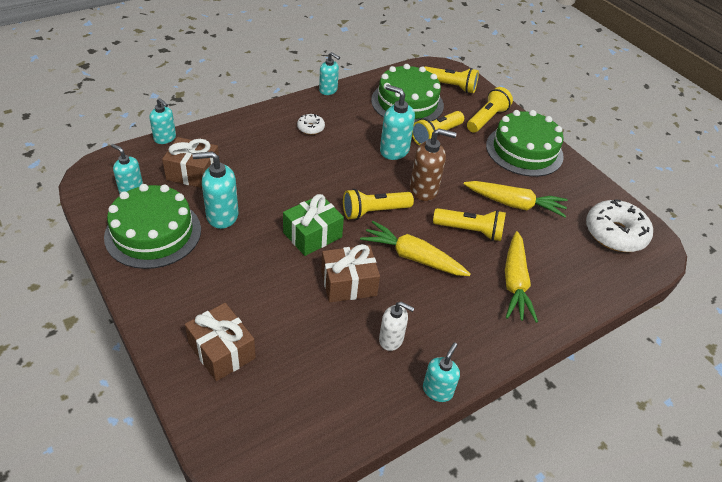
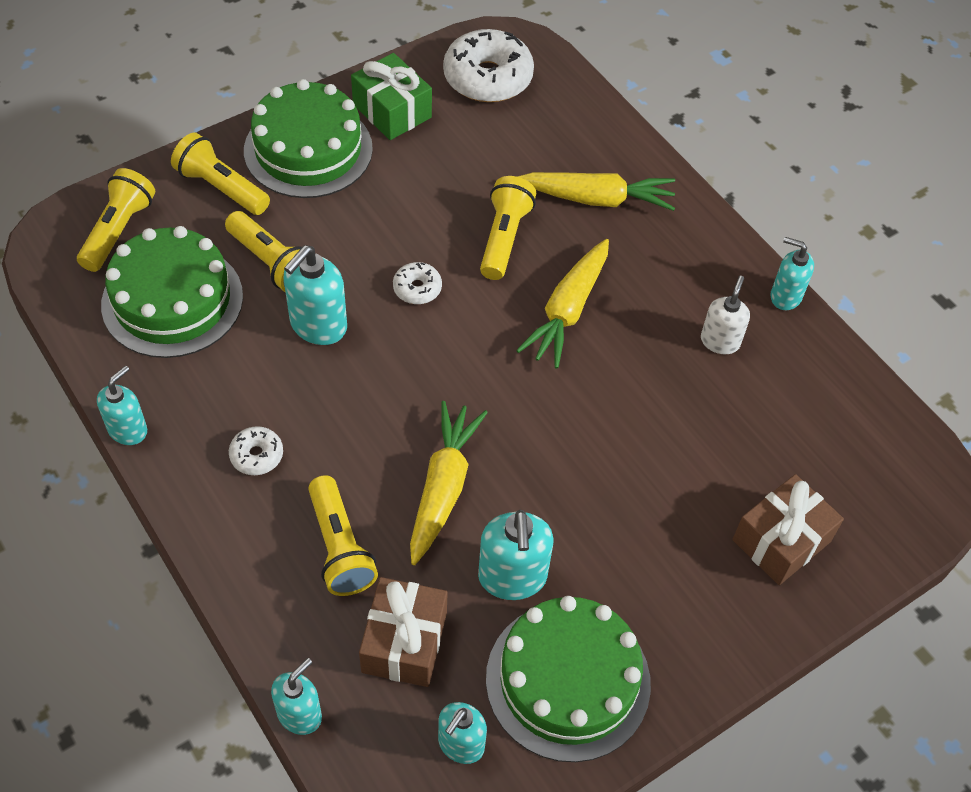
camera: 90 degrees left, 10 degrees up
(312, 235) = (539, 440): green gift -> green gift (392, 111)
(348, 283) = (631, 390): brown gift -> none
(374, 211) = (476, 357): yellow flashlight -> yellow flashlight (339, 547)
(424, 190) = (417, 288): brown soap dispenser -> white donut
(514, 204) = (439, 179): yellow carrot -> yellow carrot (443, 487)

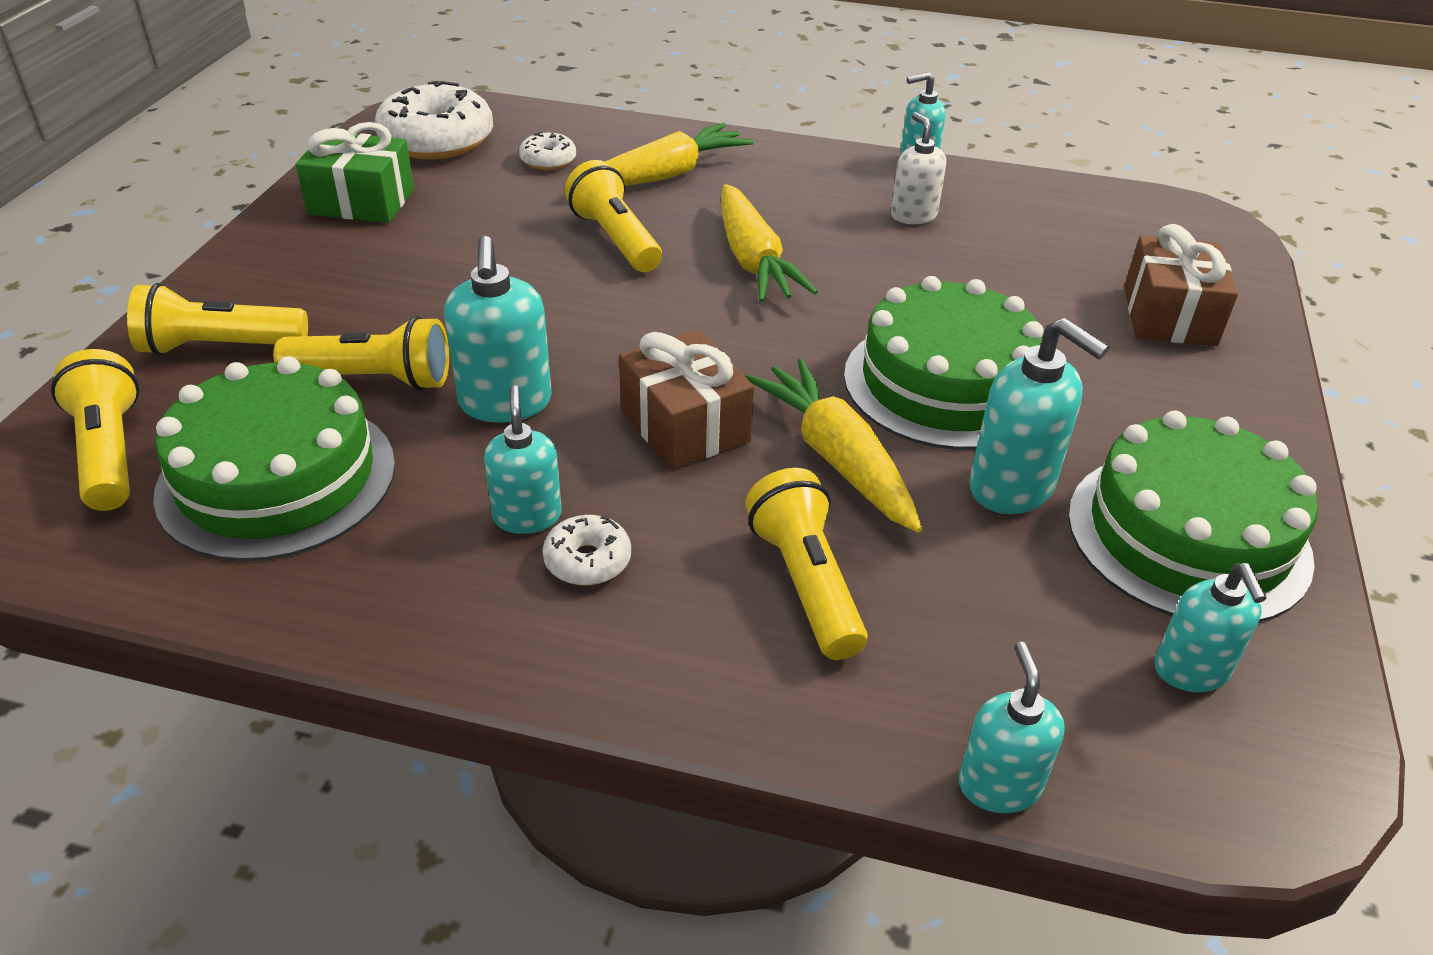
camera: 40 degrees left, 15 degrees down
(128, 430) = (373, 643): turquoise soap dispenser -> turquoise soap dispenser (527, 516)
(308, 149) = (297, 269): green cake -> green cake (946, 383)
(339, 547) = (805, 583): yellow flashlight -> yellow flashlight turned 135 degrees counterclockwise
(404, 642) = (999, 620): brown gift -> brown gift (685, 425)
(417, 288) = (578, 317): white donut -> white donut (548, 160)

